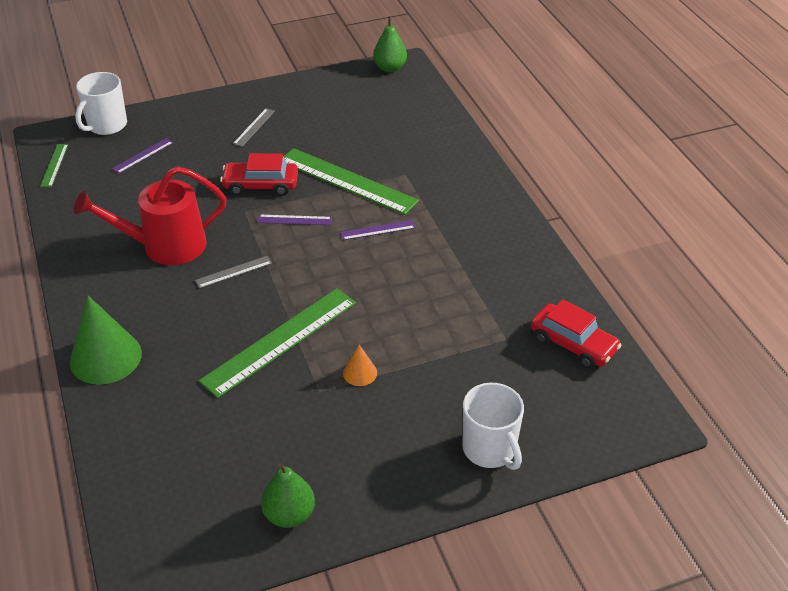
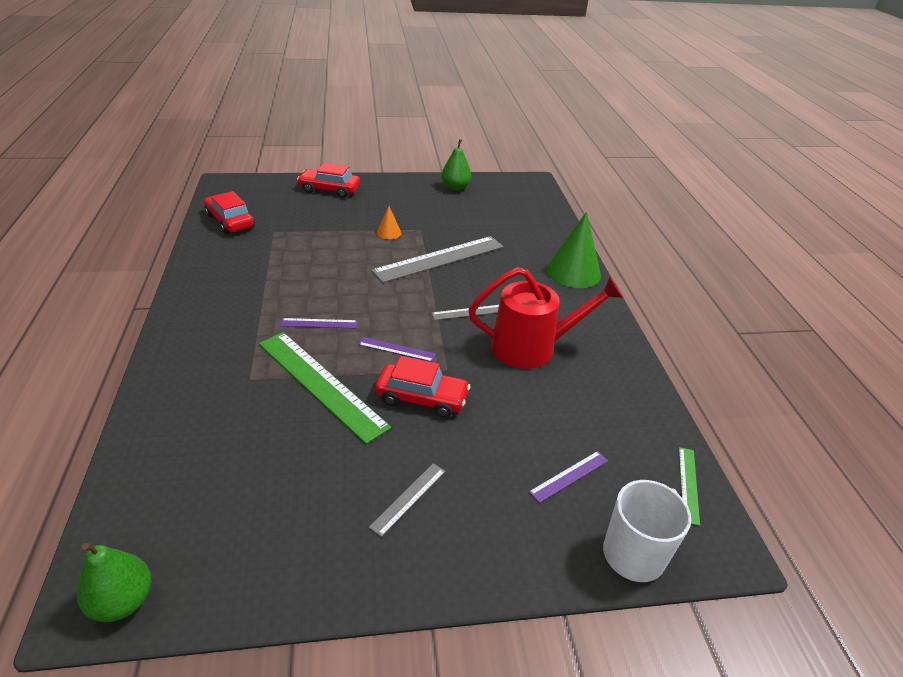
camera: 170 degrees left, 5 degrees down
(280, 341) = (439, 258): green ruler -> grey ruler
(490, 449) = (329, 189): white mug -> red car

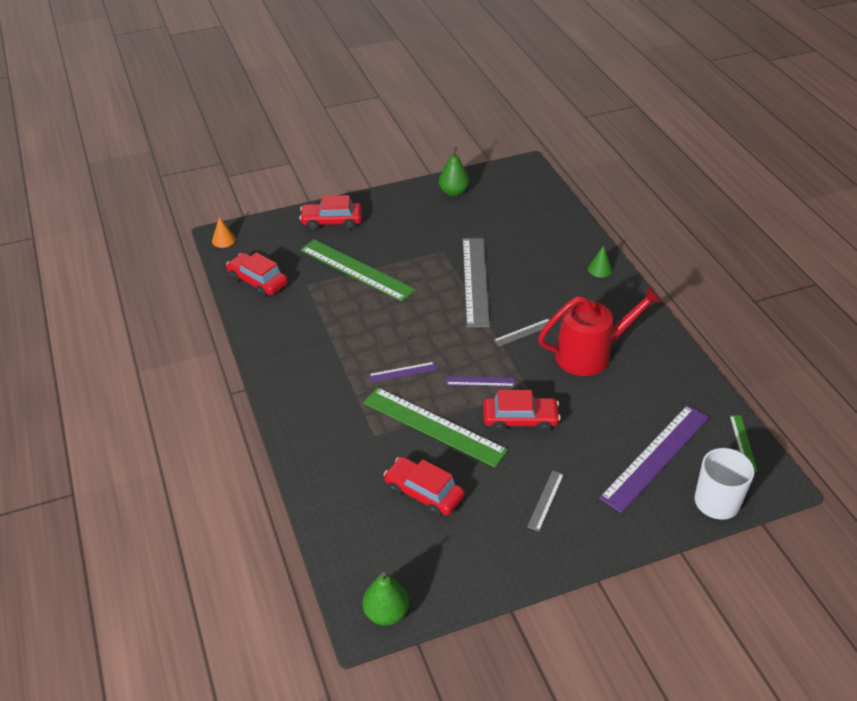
camera: 10 degrees left, 5 degrees up
(266, 455) = (424, 493): none -> red car
(328, 229) = (356, 270): none -> green ruler
(389, 232) = (415, 262): orange cone -> orange cone (223, 240)
(439, 258) = (475, 281): grey ruler -> grey ruler turned 45 degrees counterclockwise
(569, 476) = (655, 456): purple ruler -> purple ruler, size x2.18
(573, 272) = (600, 269): green cone -> green cone, size x0.48

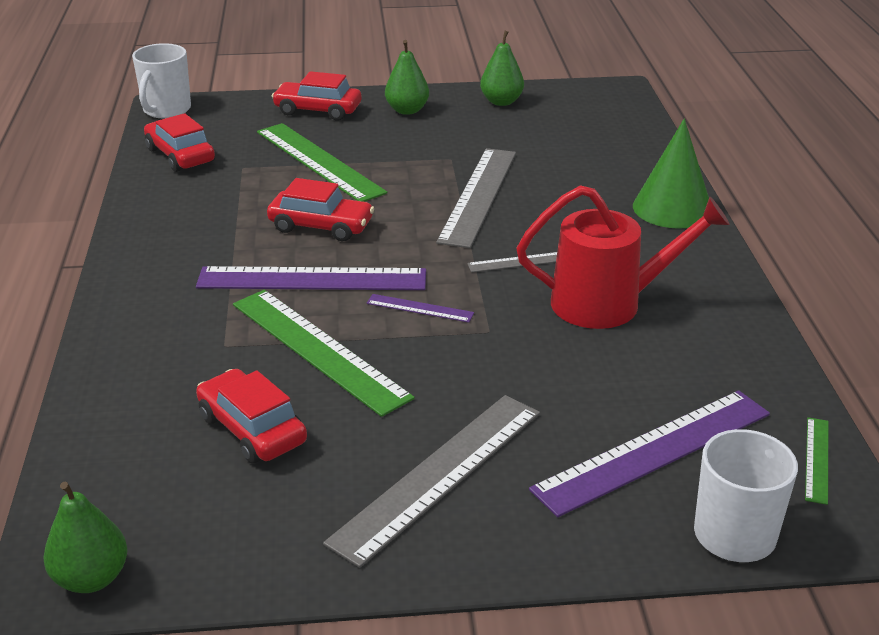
camera: 15 degrees right, 10 degrees down
(223, 240) = (166, 110): orange cone -> white mug
(393, 211) = (407, 110): none -> green pear
(402, 372) = (312, 279): purple ruler -> purple ruler, size x2.18
(520, 420) = (455, 364): red car -> red car (321, 226)
(546, 500) = (439, 475): grey ruler -> grey ruler, size x2.18
(600, 269) = (672, 208): green cone -> green cone, size x2.09

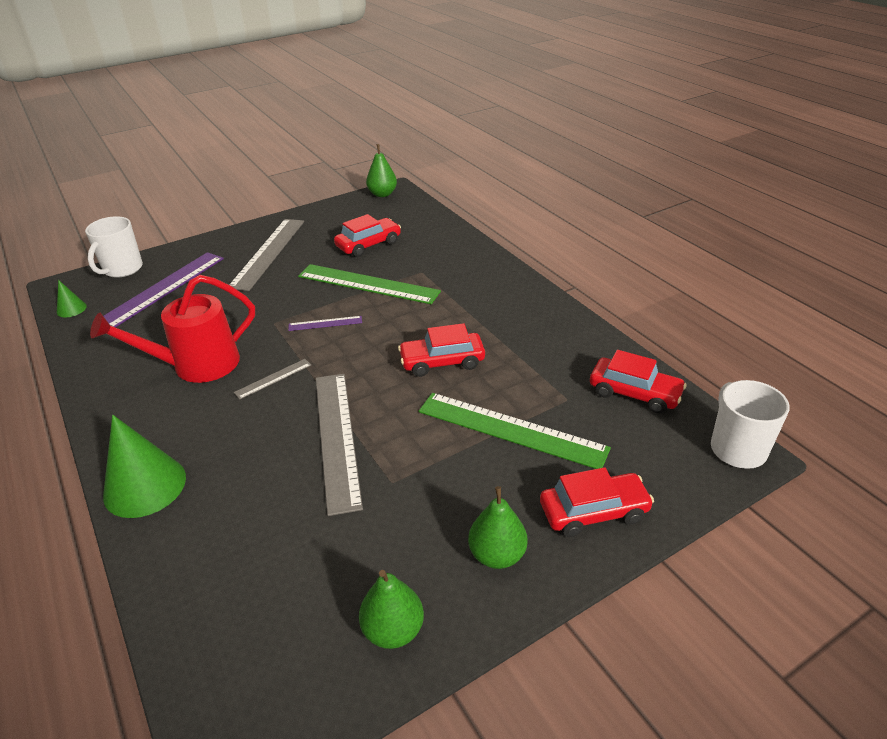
camera: 155 degrees right, 5 degrees up
(252, 429) = (368, 244): red car -> red car turned 60 degrees counterclockwise
(312, 279) = (409, 321): purple ruler -> none
(816, 459) = (71, 309): green ruler -> green cone

